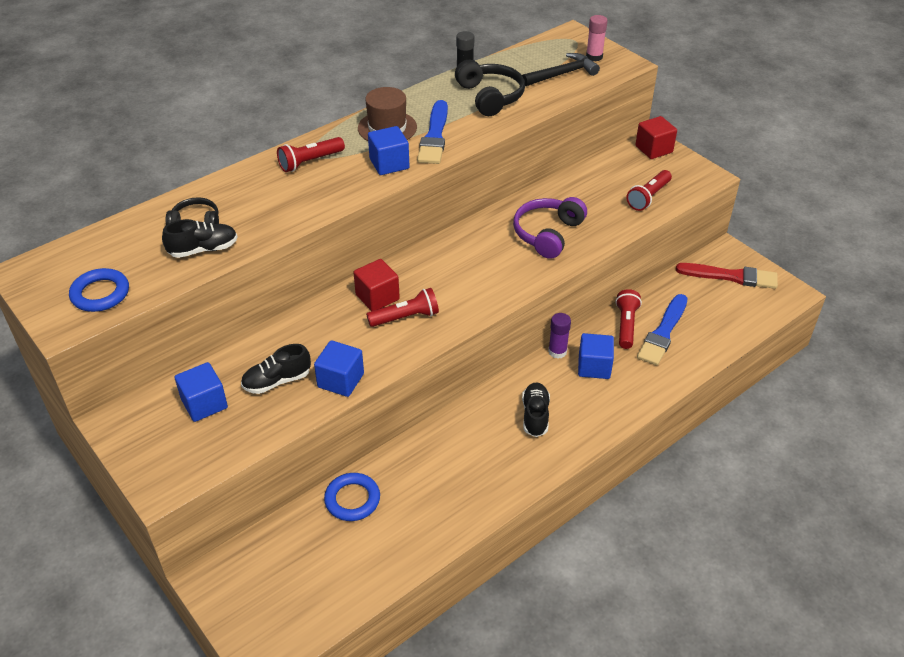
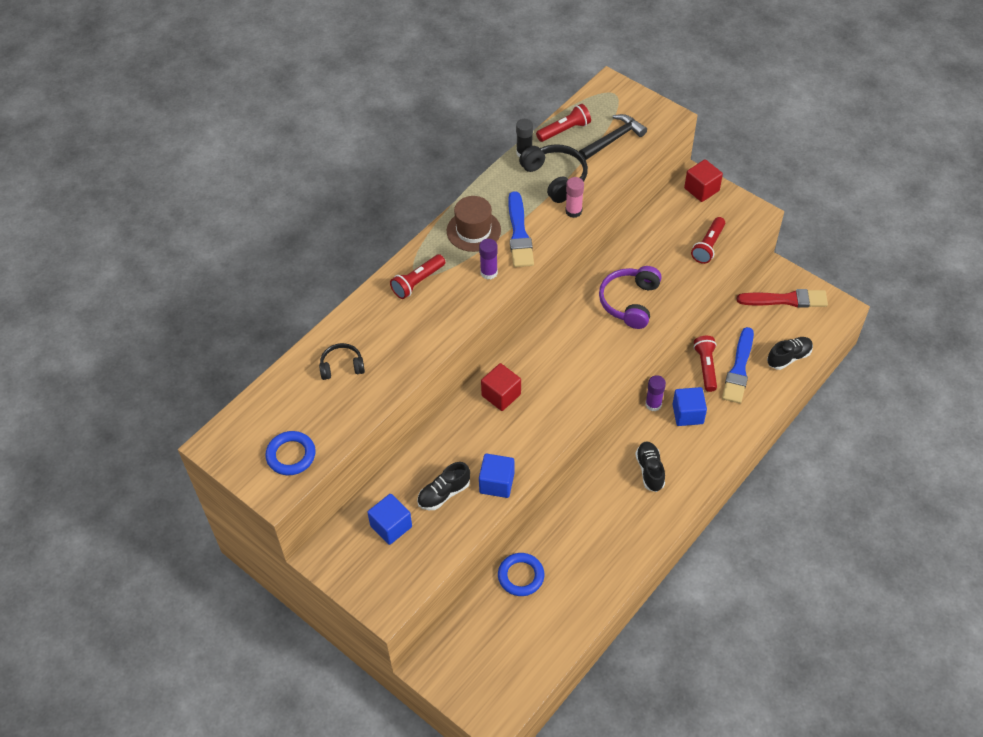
camera: 10 degrees left, 10 degrees up
(203, 249) = (360, 394): black shoe -> black shoe (788, 357)
(389, 164) = (489, 272): blue cube -> purple glue stick
(405, 317) = (531, 411): red flashlight -> red flashlight (564, 130)
(594, 57) = (637, 112): pink glue stick -> pink glue stick (573, 211)

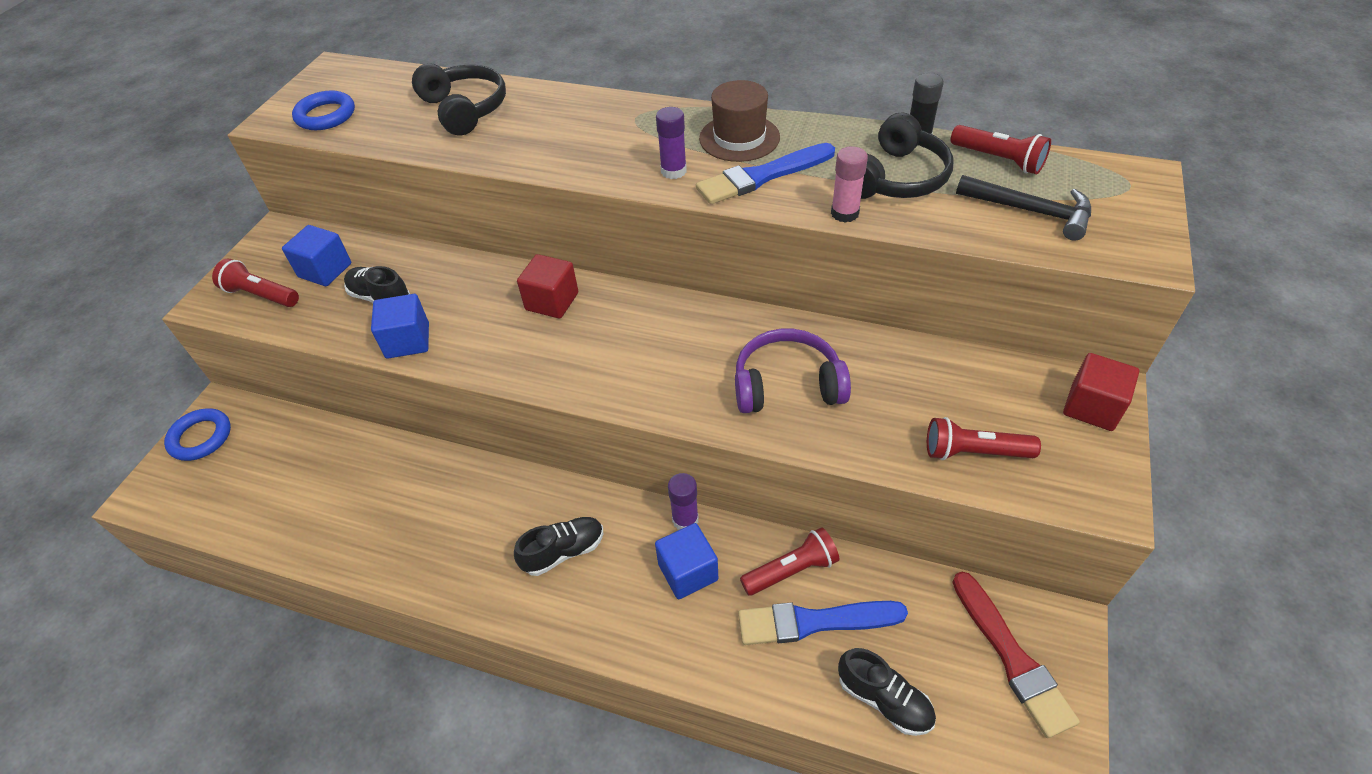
camera: 70 degrees right, 5 degrees down
(342, 366) = (465, 109): black headphones -> black headphones, size x1.63
(418, 282) = (623, 122): red flashlight -> red flashlight (261, 295)
(521, 576) = (354, 456): blue ring -> blue ring (201, 437)

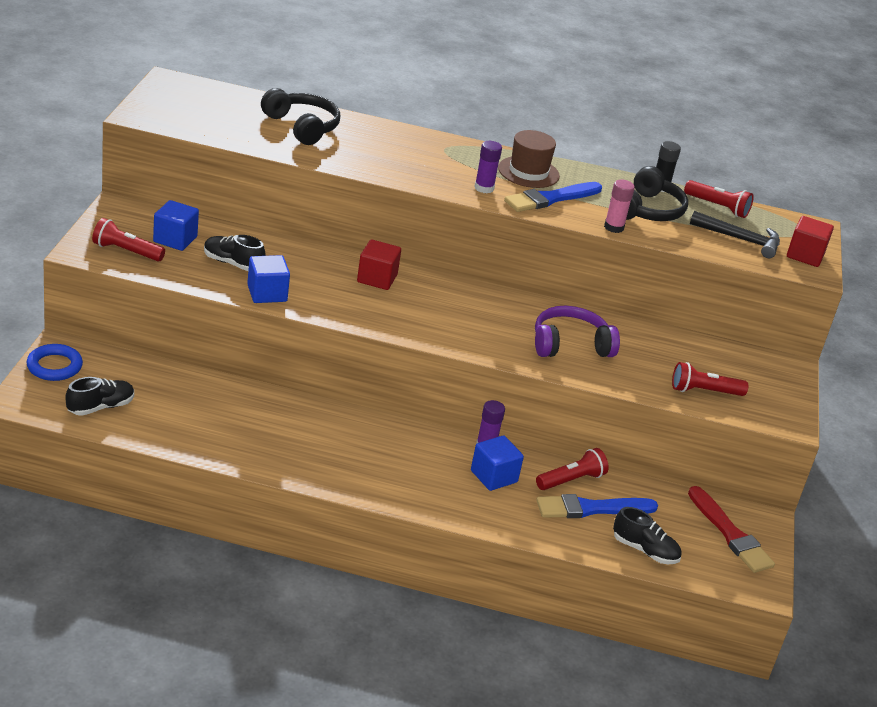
camera: 15 degrees left, 15 degrees down
(326, 115) = (184, 117): blue ring -> none
(563, 552) = (394, 459): black shoe -> black shoe (100, 407)
(1092, 407) = (782, 374): red cube -> red cube (805, 255)

